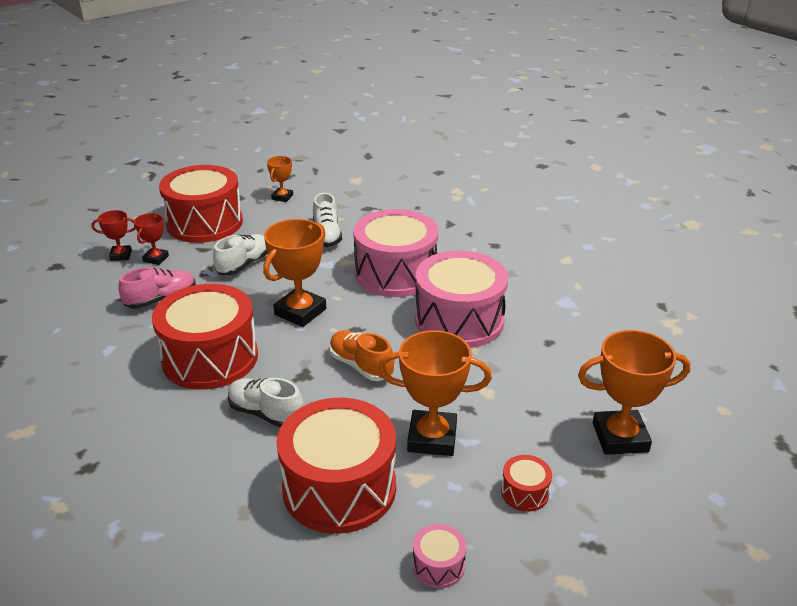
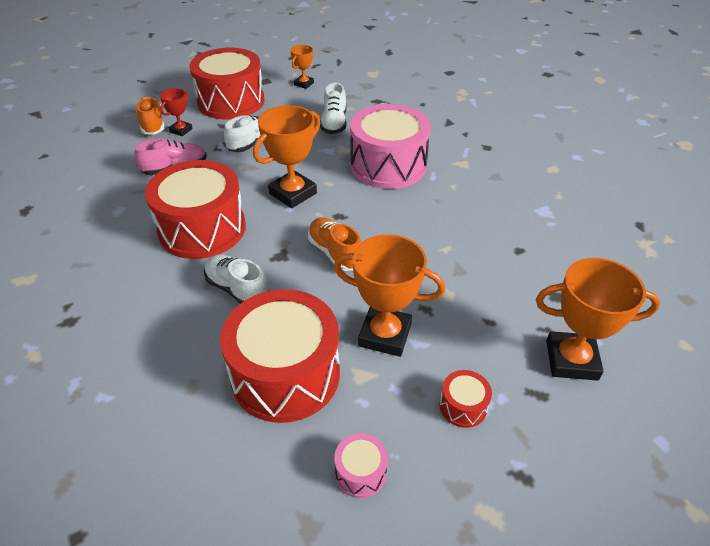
camera: 10 degrees right, 10 degrees up
(121, 255) = (152, 124): red trophy -> orange shoe
(459, 320) = (437, 218): pink drum -> none

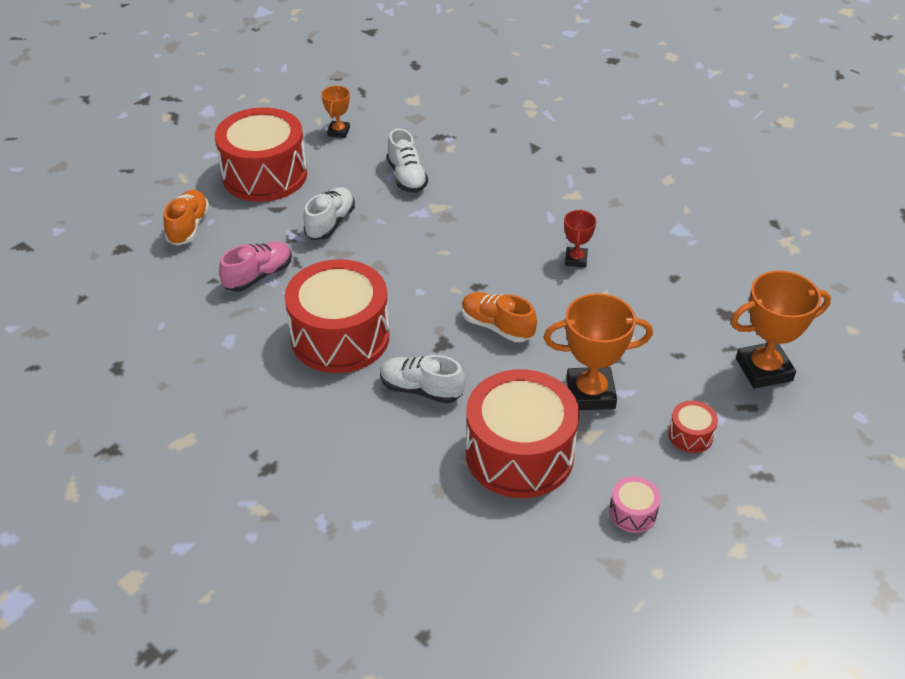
camera: 20 degrees left, 0 degrees up
(152, 124) = (188, 227): orange shoe -> orange shoe turned 45 degrees clockwise
(181, 130) = (230, 227): red trophy -> red trophy (576, 259)
(293, 193) = (413, 273): orange trophy -> none
(388, 165) = (497, 216): pink drum -> none

